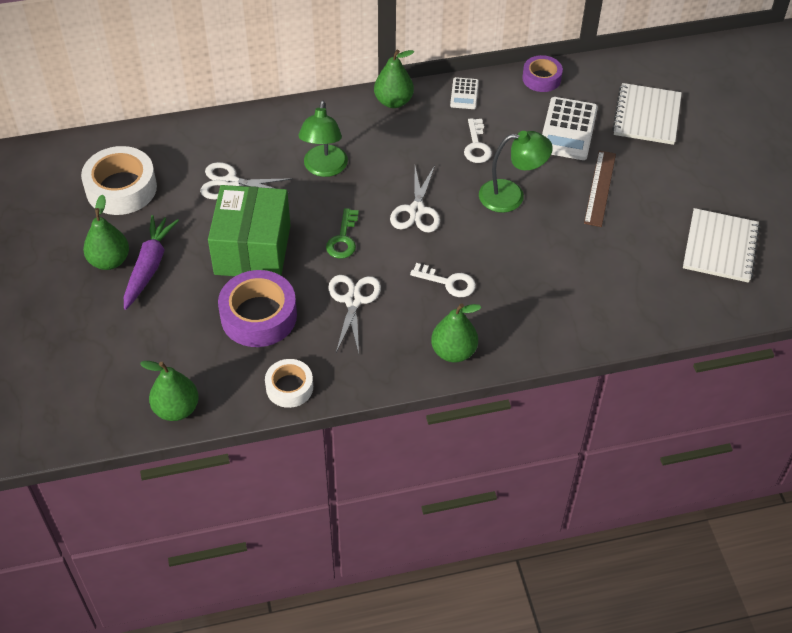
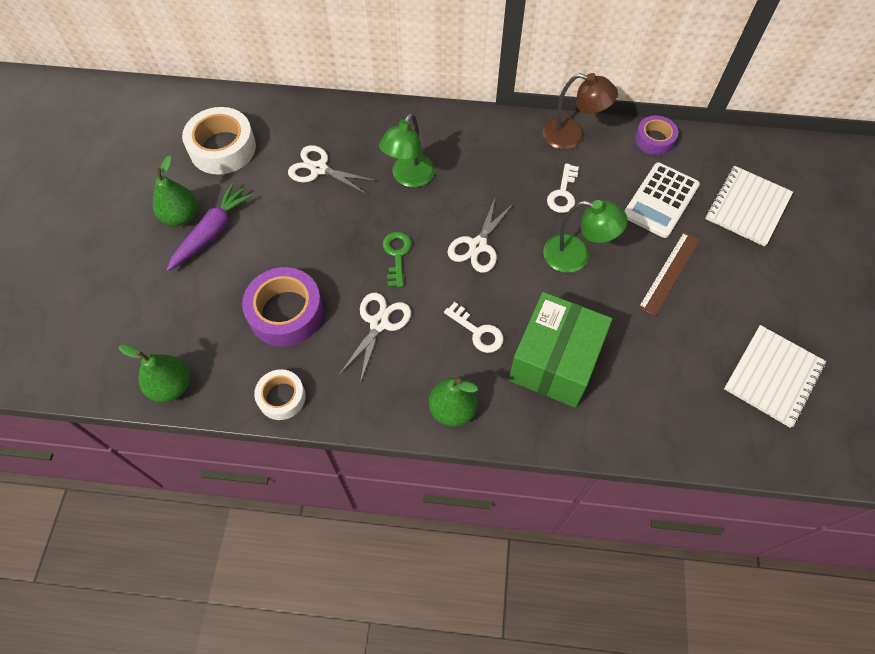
camera: 20 degrees right, 10 degrees up
(252, 249) = (310, 242): green box -> green box (554, 362)
(343, 239) = (397, 255): green key -> green key turned 150 degrees clockwise
(393, 101) = (501, 127): green pear -> none
(464, 94) = (572, 136): white calculator -> brown lamp

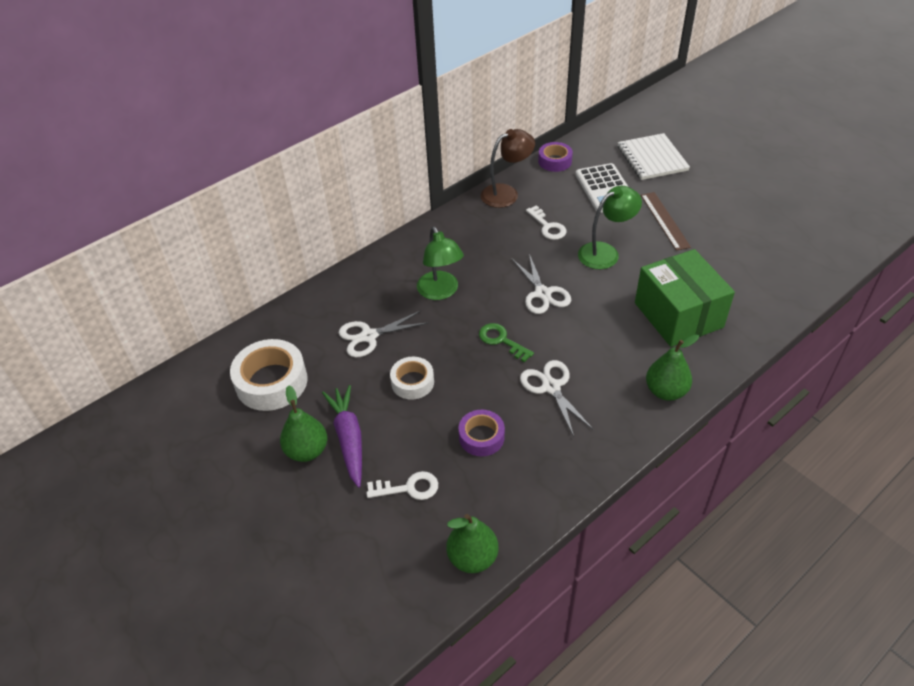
camera: 45 degrees left, 15 degrees down
(281, 397) = (558, 487): white tape -> white tape (412, 382)
(286, 312) = (481, 437): purple tape -> purple tape, size x0.60
(477, 331) = (614, 338): white key -> white key (408, 488)
(773, 377) = (784, 227): white notebook -> none

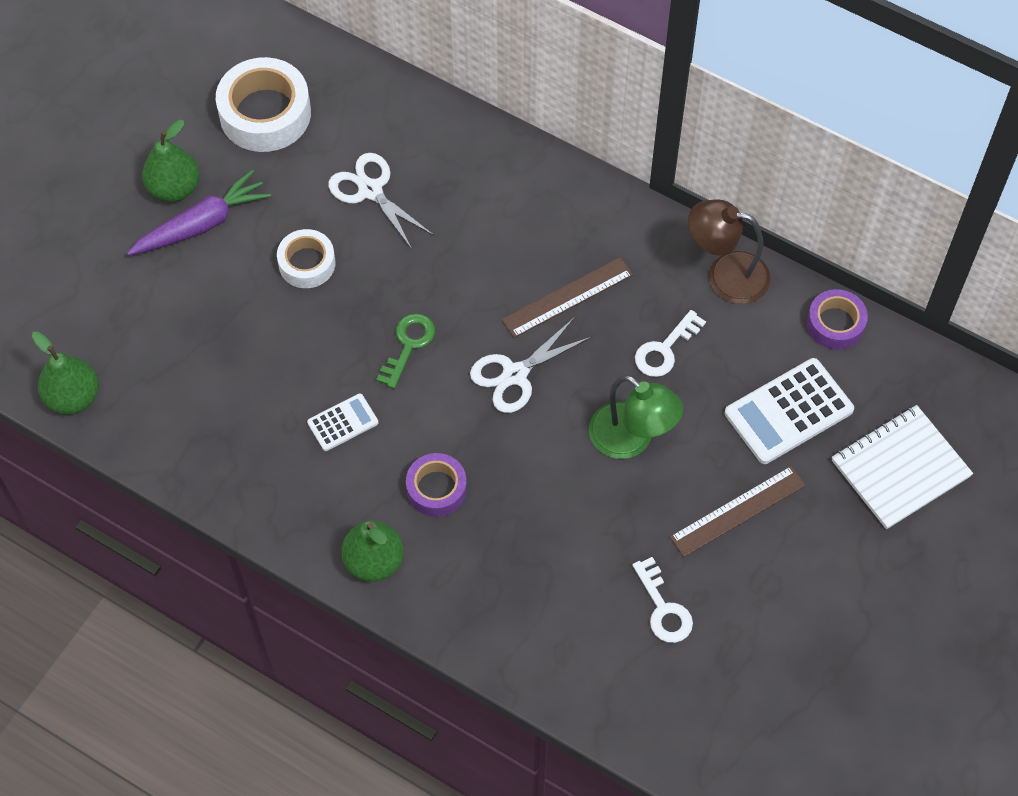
camera: 70 degrees right, 15 degrees up
(408, 488) = (148, 307): white key -> white key (663, 608)
(440, 292) = (478, 248): green lamp -> none
(481, 437) = (241, 363): purple tape -> purple tape (436, 489)
(495, 259) = (567, 297): none -> brown ruler
(506, 193) = (725, 275): brown lamp -> brown lamp turned 150 degrees clockwise
(551, 387) = (343, 422): white scissors -> white calculator
(678, 315) = (526, 558): green box -> none

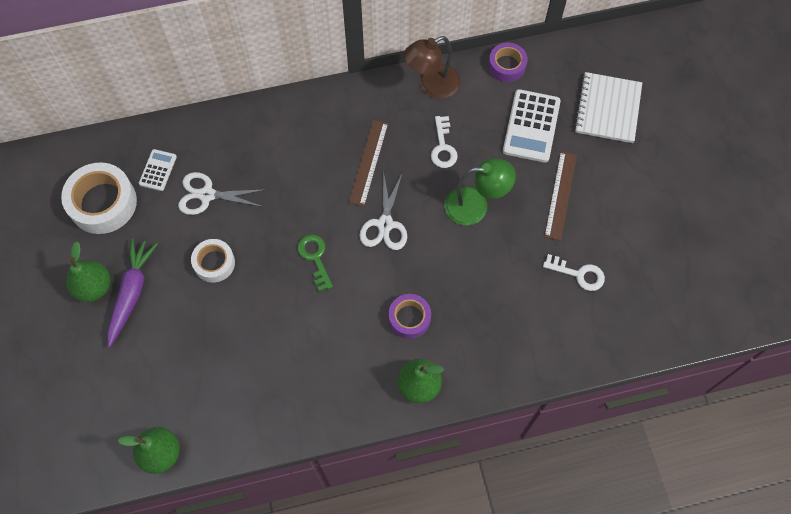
camera: 45 degrees left, 5 degrees up
(343, 422) = (325, 329): white calculator -> white calculator (158, 170)

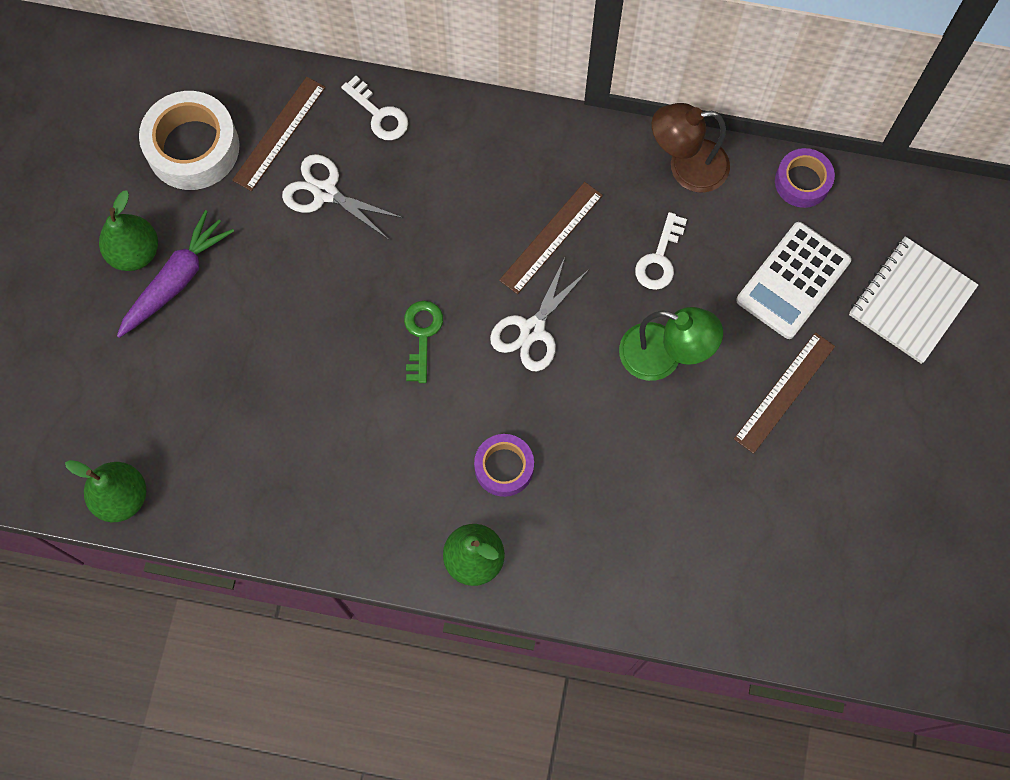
camera: 25 degrees right, 5 degrees up
(158, 170) = (279, 133): white calculator -> brown ruler
(214, 263) = (294, 286): white tape -> none
(578, 274) = (754, 509): white key -> white key (379, 114)

